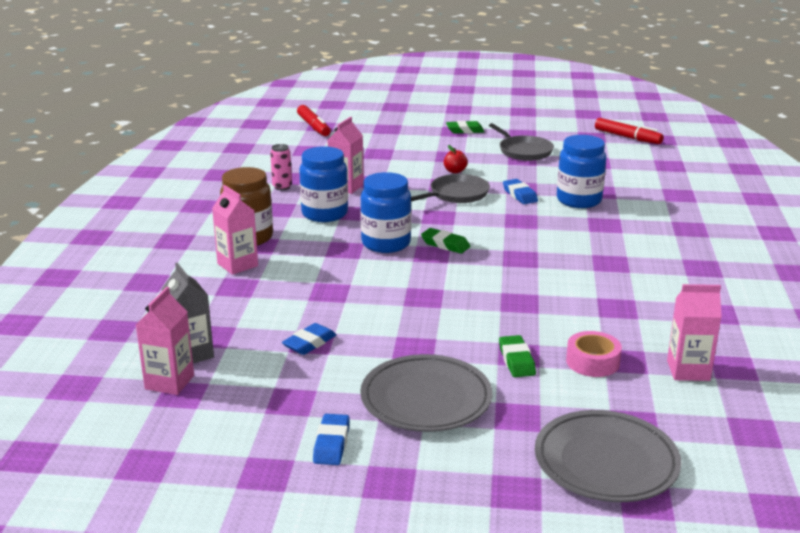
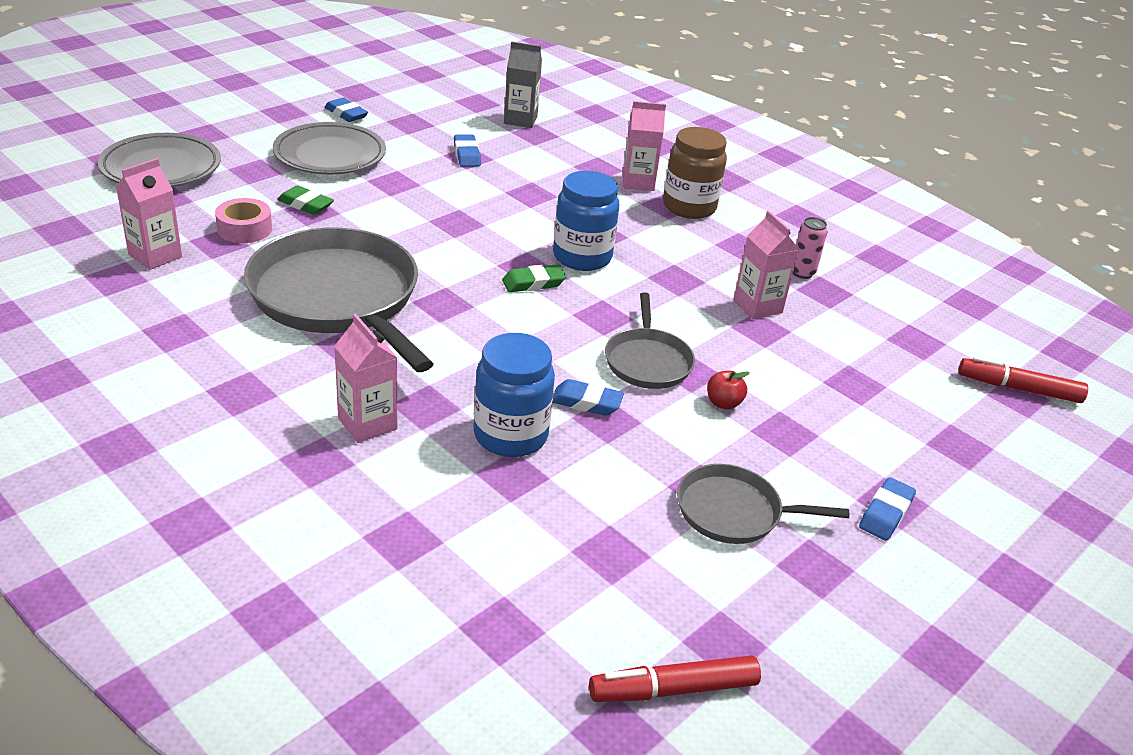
camera: 125 degrees right, 10 degrees up
(169, 382) = (496, 104): pink carton -> pink carton (367, 423)
(324, 214) = (696, 262): blue jar -> none
(465, 130) = (885, 513): green eraser -> blue eraser
(583, 287) = (338, 298): none -> grey pan

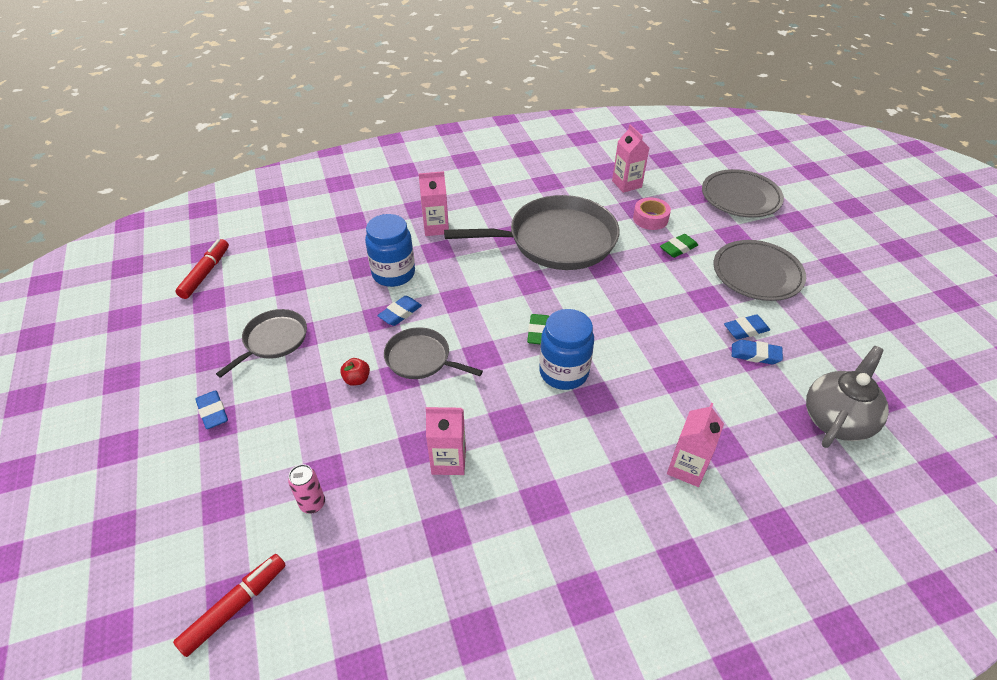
camera: 120 degrees right, 10 degrees up
(346, 114) = (838, 298): blue eraser -> blue eraser (745, 330)
(520, 120) = (837, 419): grey carton -> grey teapot
(689, 207) = (628, 491): brown jar -> none
(802, 273) = (481, 529): pink can -> pink can (312, 504)

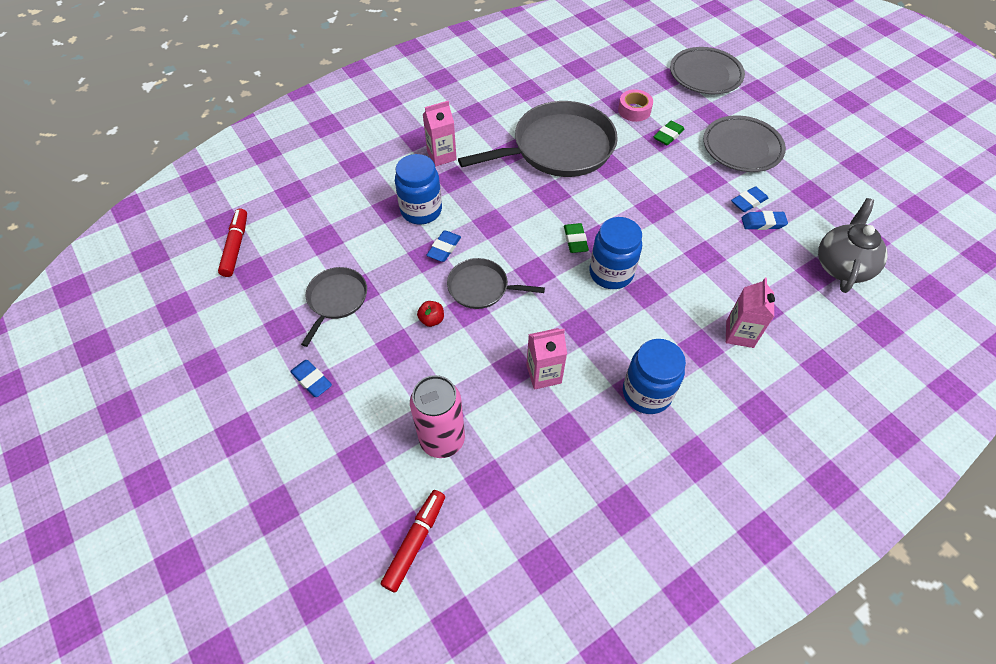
camera: 15 degrees left, 10 degrees up
(312, 504) = (442, 439): pink can -> pink can, size x1.96
(554, 508) = (646, 393): none -> blue jar
(626, 184) = (601, 79): pink carton -> none

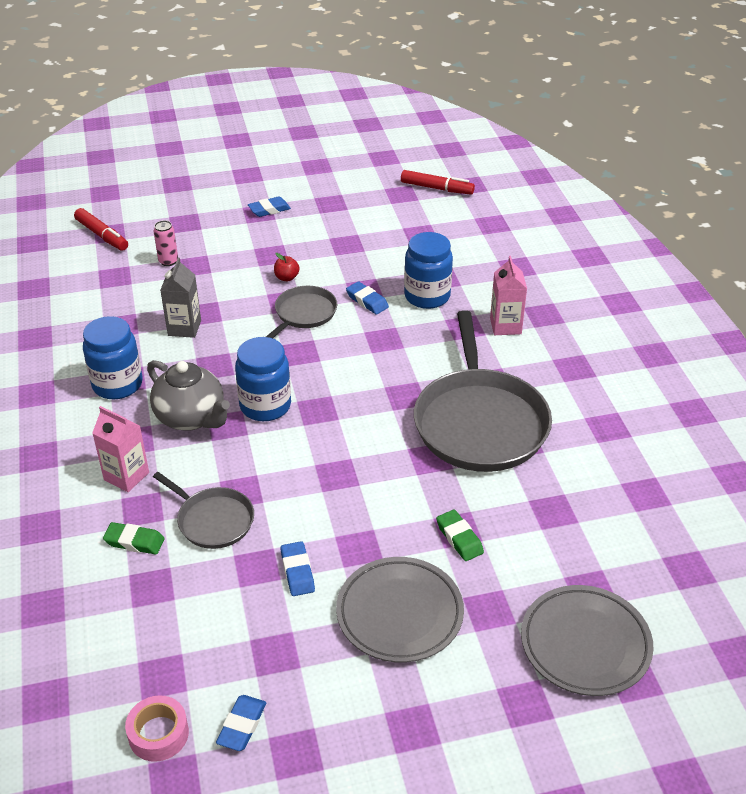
camera: 110 degrees right, 15 degrees down
(336, 299) = (343, 231): grey pan -> grey pan (213, 520)
(442, 439) = (168, 261): pink can -> pink can, size x0.51
(543, 374) = (184, 328): pink carton -> grey carton
(575, 240) = (325, 393): green eraser -> green eraser (134, 542)
(634, 110) = (526, 521): pink tape -> pink tape (158, 734)
(763, 223) = (255, 570): blue eraser -> blue eraser (242, 725)
(842, 266) = (144, 618): grey teapot -> grey teapot (191, 417)

